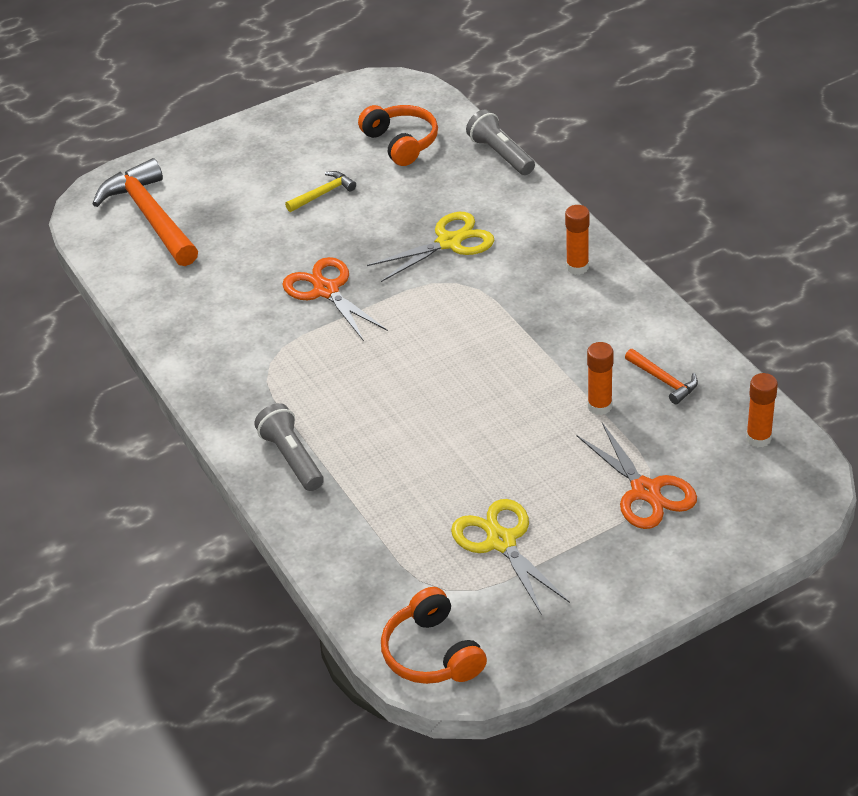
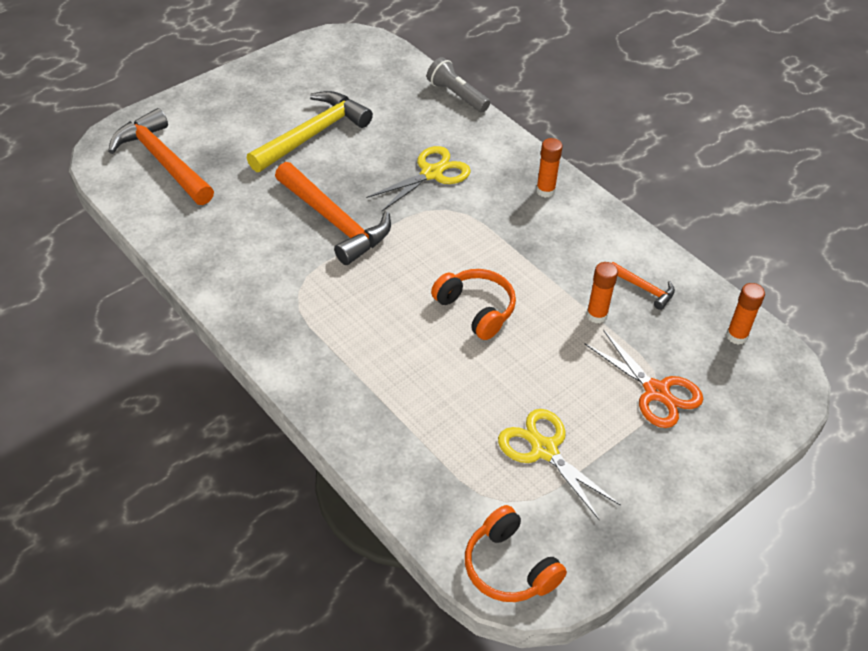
camera: 15 degrees left, 5 degrees up
(292, 458) = (337, 382): grey flashlight -> none
(323, 194) = (313, 134): yellow hammer -> yellow hammer, size x2.14
(326, 290) = (334, 221): orange scissors -> orange hammer
(401, 143) = (370, 88): orange headphones -> orange headphones (476, 309)

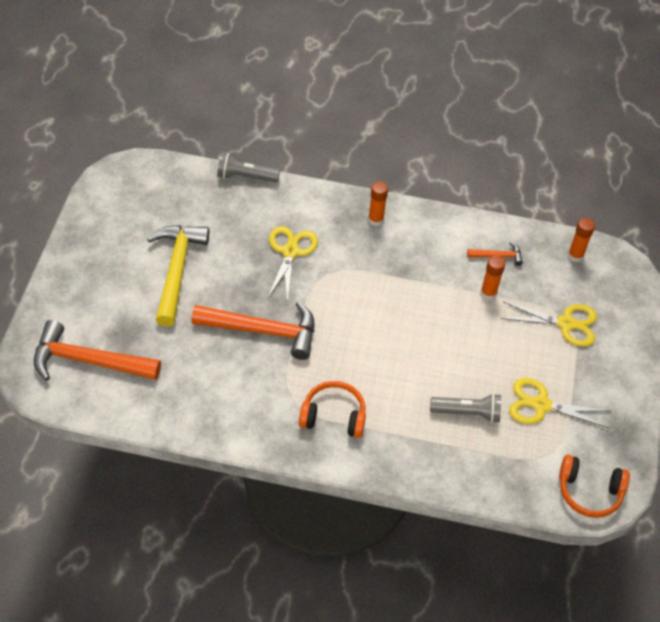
camera: 40 degrees left, 5 degrees up
(455, 407) = (467, 413): none -> grey flashlight
(476, 309) = (416, 337): orange headphones -> orange headphones (333, 416)
(656, 392) = (566, 323): orange scissors -> yellow scissors

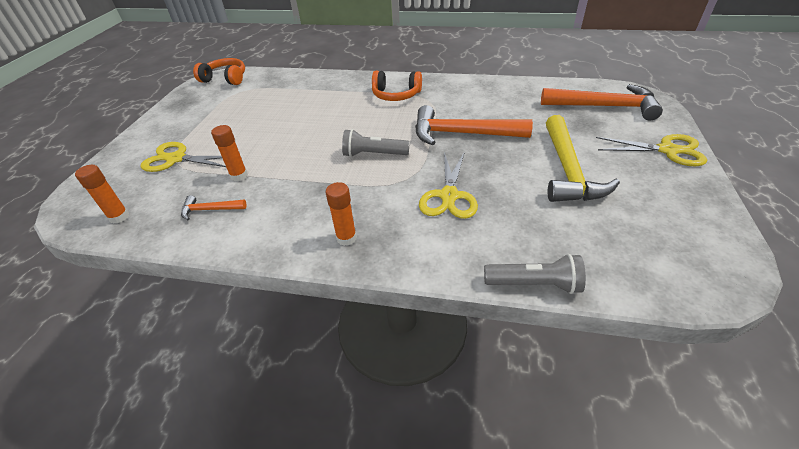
camera: 175 degrees left, 10 degrees down
(467, 413) = (293, 103): grey flashlight -> grey flashlight (373, 154)
(541, 405) = (233, 111): yellow scissors -> yellow scissors (667, 150)

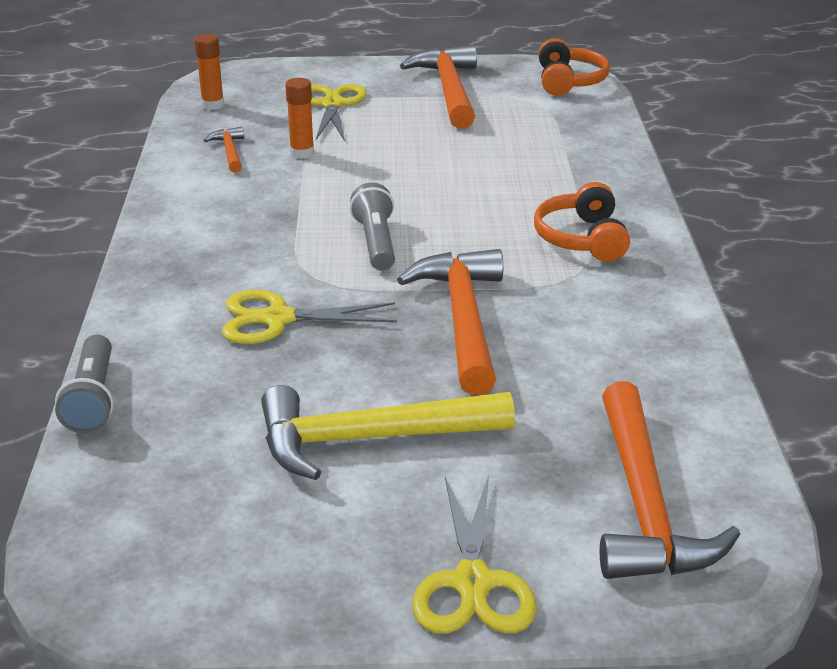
camera: 75 degrees right, 10 degrees down
(199, 114) = (449, 90): none -> orange hammer
(346, 238) = (180, 249): orange glue stick -> none

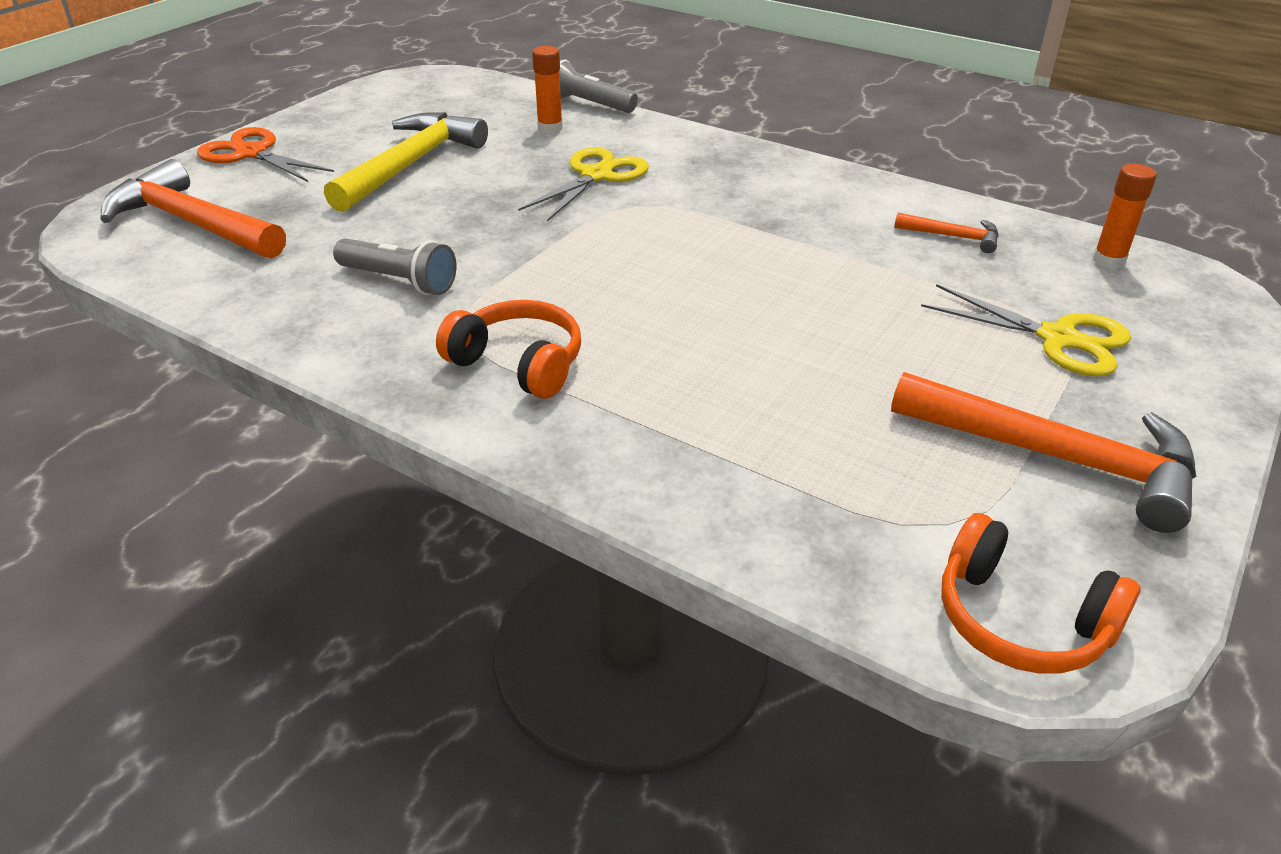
camera: 125 degrees right, 5 degrees up
(302, 153) = (913, 274): orange glue stick -> orange glue stick (550, 128)
(376, 242) = (661, 250): grey flashlight -> grey flashlight (399, 281)
(463, 319) = (483, 243): orange hammer -> none
(472, 583) = (251, 153): yellow scissors -> orange scissors

